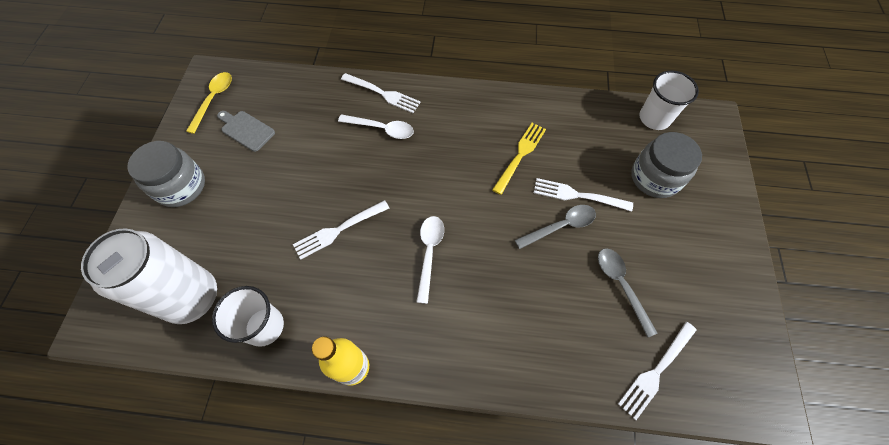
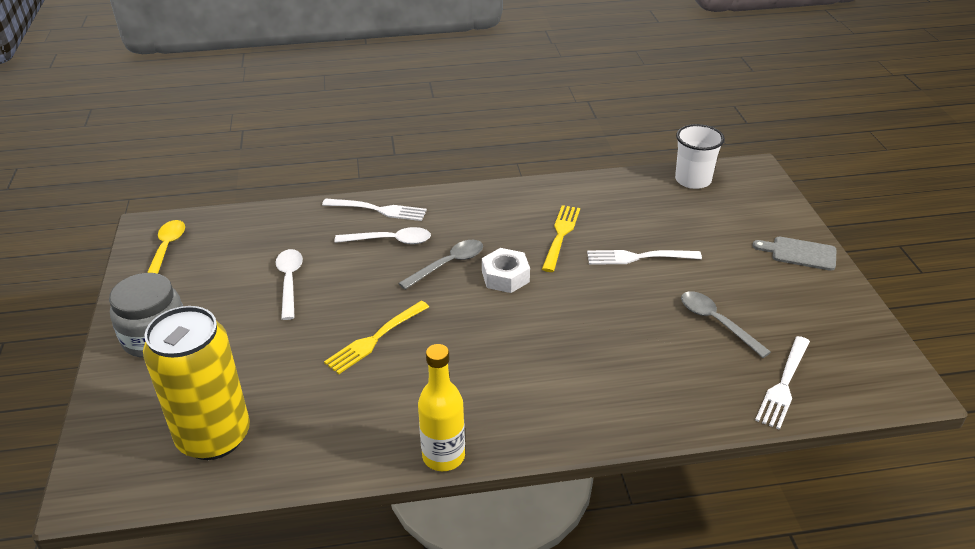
camera: 15 degrees left, 25 degrees down
(192, 297) = (214, 437): white can -> yellow can
(246, 130) = (220, 270): grey cutting board -> grey cutting board (799, 253)
(264, 326) = (319, 443): white cup -> none
(338, 230) = (375, 339): white fork -> yellow fork
(429, 253) = (492, 338): white spoon -> white spoon (289, 281)
(460, 190) = (505, 277): none -> white nut
(560, 226) = (631, 286): grey spoon -> grey spoon (448, 264)
(655, 178) = (714, 228): grey jar -> none

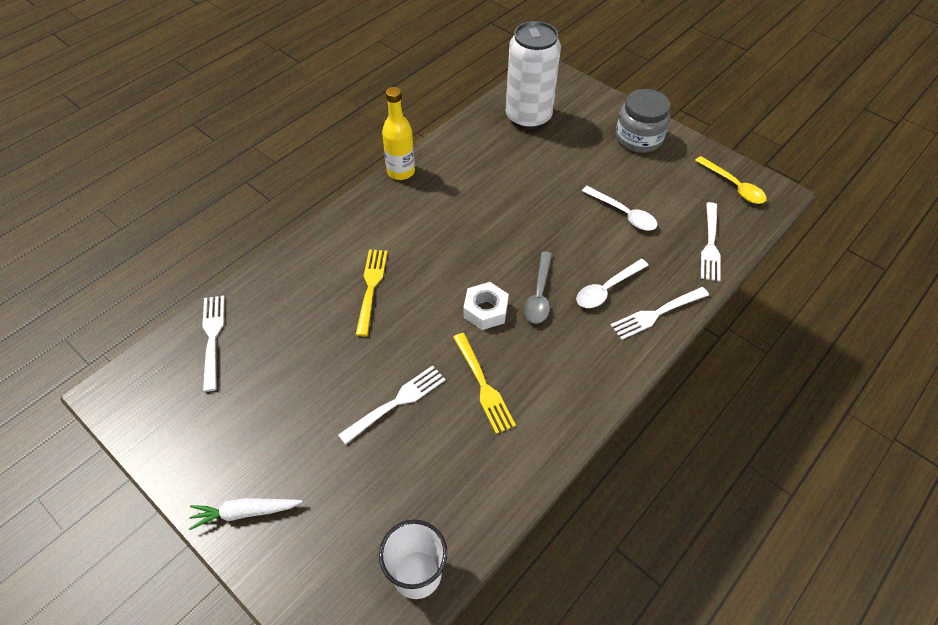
camera: 140 degrees right, 15 degrees up
(214, 437) = (528, 117): yellow can -> white can
(265, 225) = (710, 244): none -> white fork
(375, 339) = (516, 210): yellow fork -> yellow fork (371, 287)
(717, 322) = (289, 368): grey spoon -> none
(799, 253) = (245, 512): grey cutting board -> white carrot

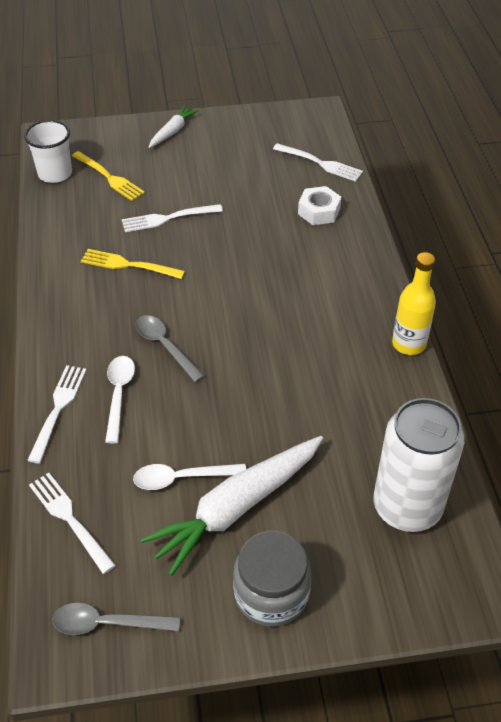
camera: 130 degrees right, 5 degrees down
(371, 287) = (283, 255): yellow fork -> yellow fork (109, 177)
(396, 402) = (168, 218): white fork -> white fork turned 75 degrees clockwise
(485, 310) = (188, 305): white nut -> white nut (319, 211)
(611, 179) = (237, 507): none -> white carrot
(733, 186) = (107, 623): yellow spoon -> grey spoon

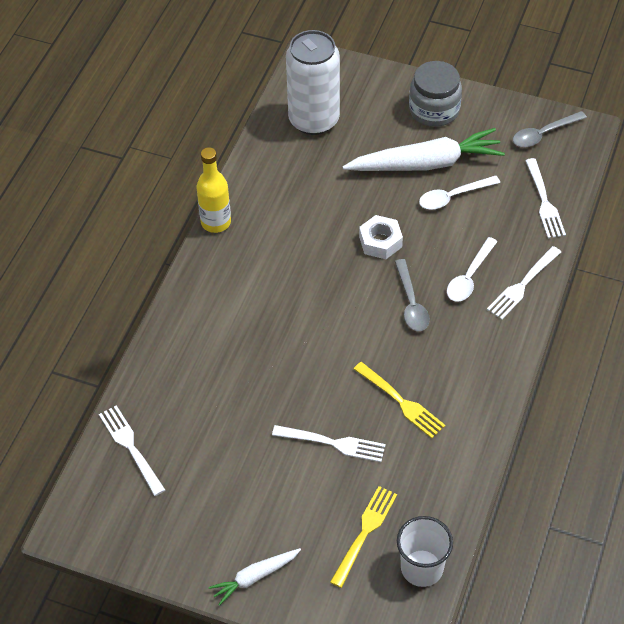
camera: 150 degrees left, 5 degrees up
(107, 623) = (543, 134): grey spoon -> grey spoon turned 120 degrees clockwise
(109, 177) = (364, 533): yellow fork -> yellow fork turned 45 degrees clockwise
(182, 478) = (453, 196): white spoon -> white spoon turned 135 degrees clockwise
(319, 211) = (182, 384): white nut -> white nut (380, 242)

